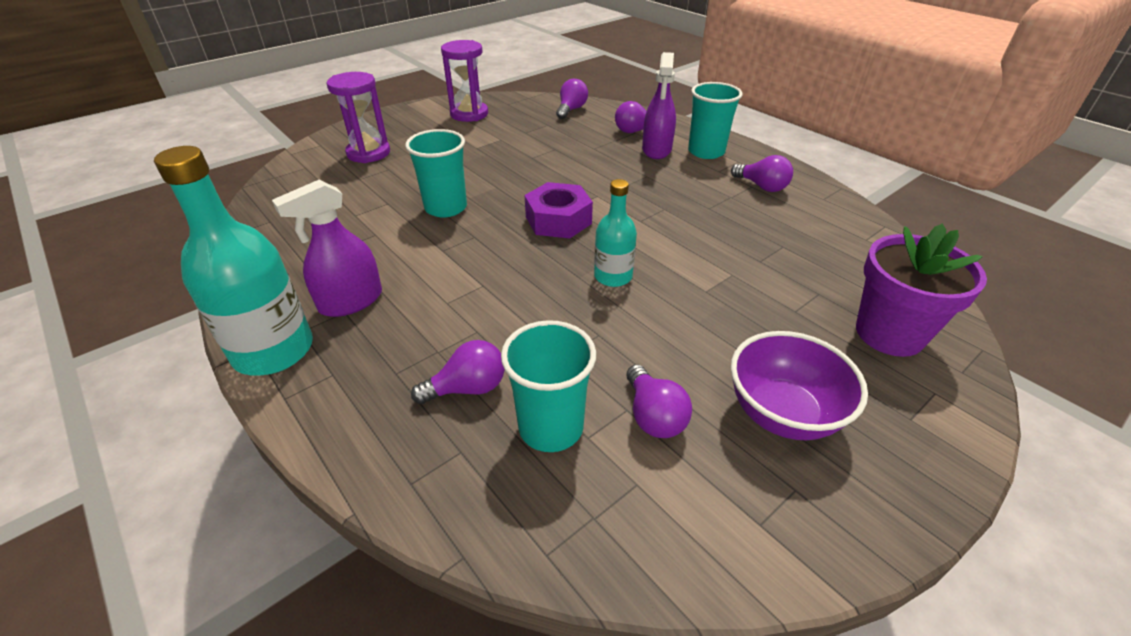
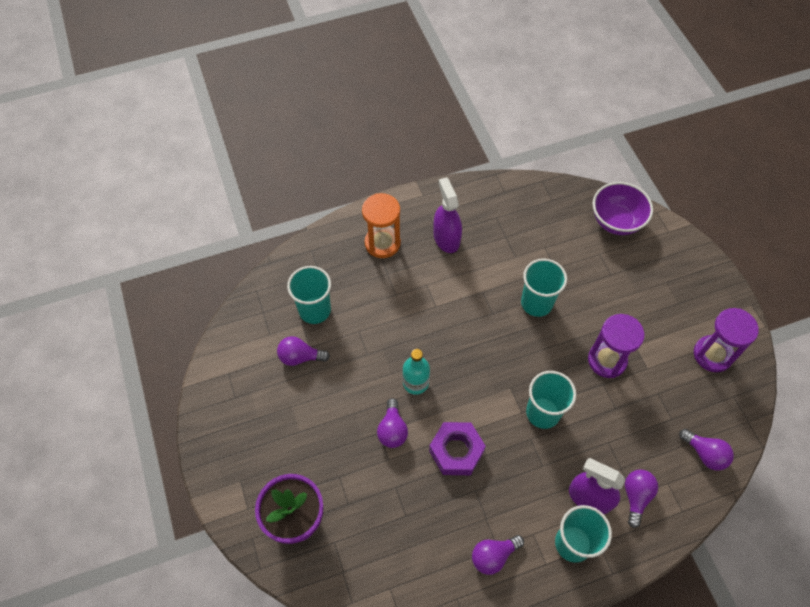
camera: 110 degrees right, 20 degrees up
(273, 350) = (418, 203): turquoise bottle -> none
(368, 153) = (643, 264): purple hourglass -> purple hourglass (607, 360)
(373, 374) = (382, 243): none -> orange hourglass
(468, 388) = (355, 281): purple light bulb -> purple light bulb (392, 430)
(558, 220) = (495, 372): purple nut -> purple nut (456, 451)
(588, 183) = (543, 413): none -> turquoise cup
(782, 413) = (273, 418): purple bowl -> purple bowl (616, 221)

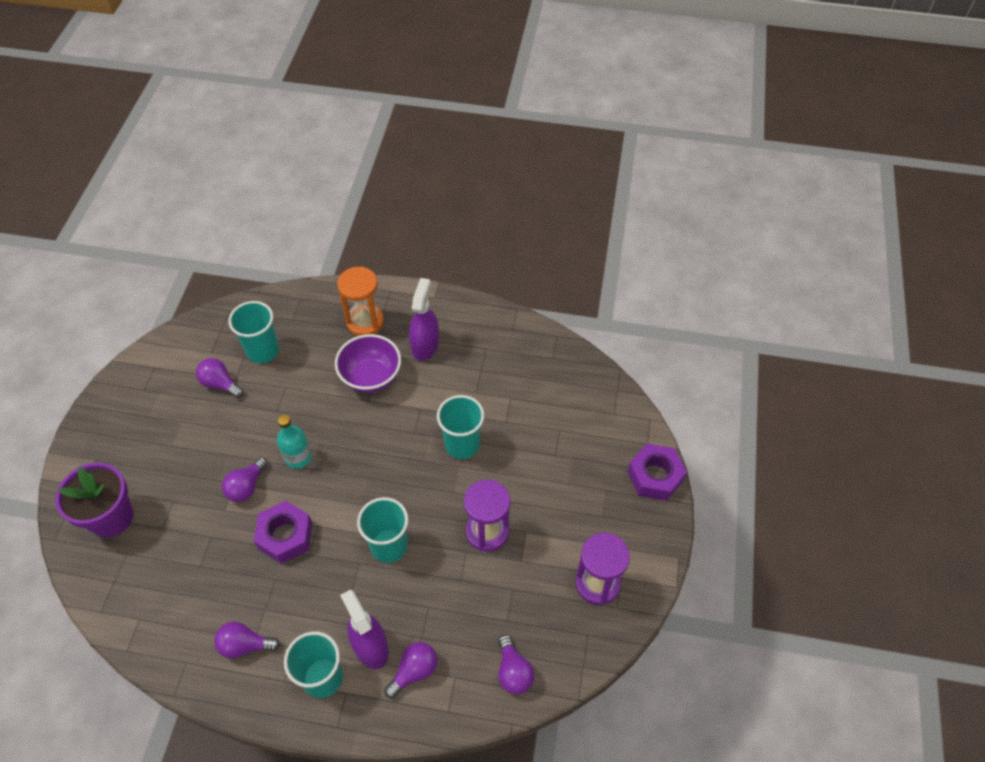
camera: 30 degrees right, 5 degrees down
(616, 221) = (600, 408): purple bowl -> purple bowl (371, 377)
(692, 253) = (655, 476): none -> purple nut

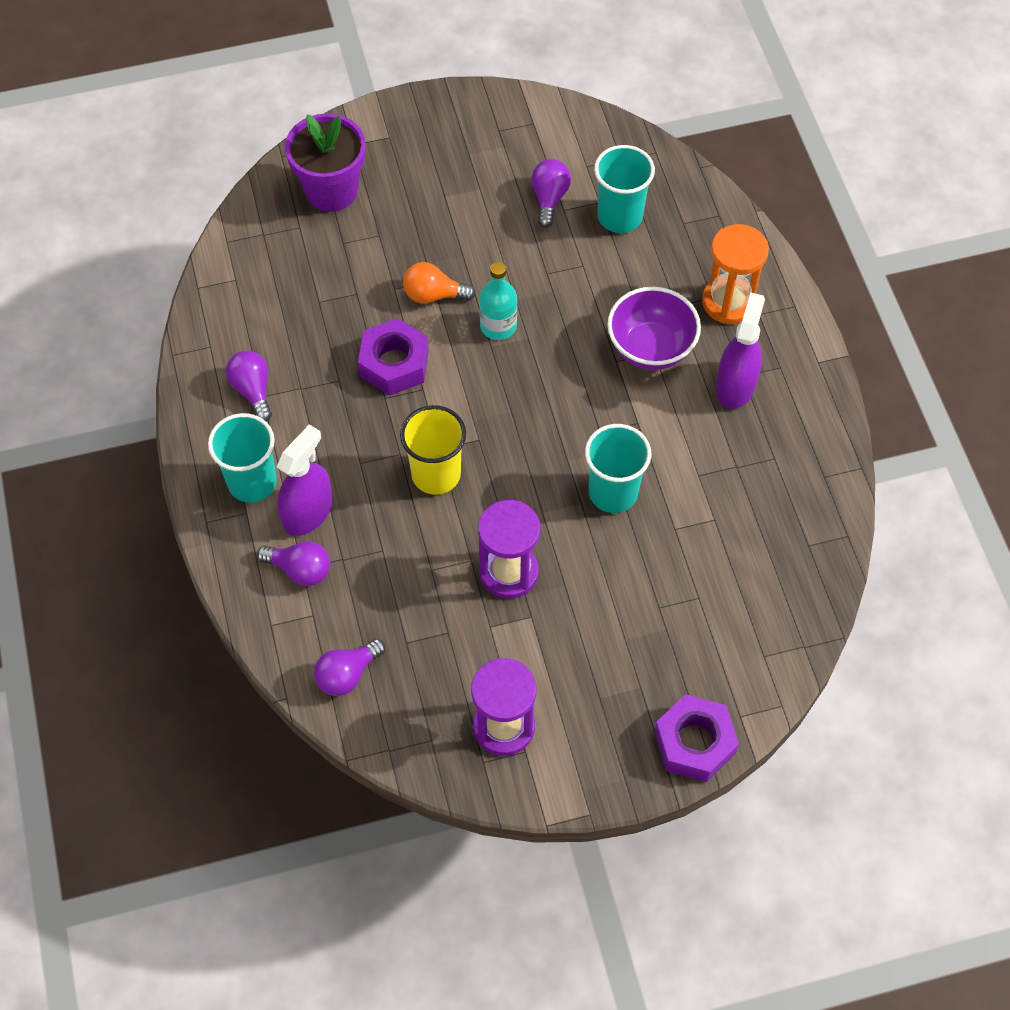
camera: 65 degrees right, 5 degrees up
(246, 486) = (433, 295): purple light bulb -> orange light bulb
(389, 545) = (436, 474): turquoise cup -> yellow cup
(425, 345) = (735, 385): purple spray bottle -> purple spray bottle turned 60 degrees counterclockwise

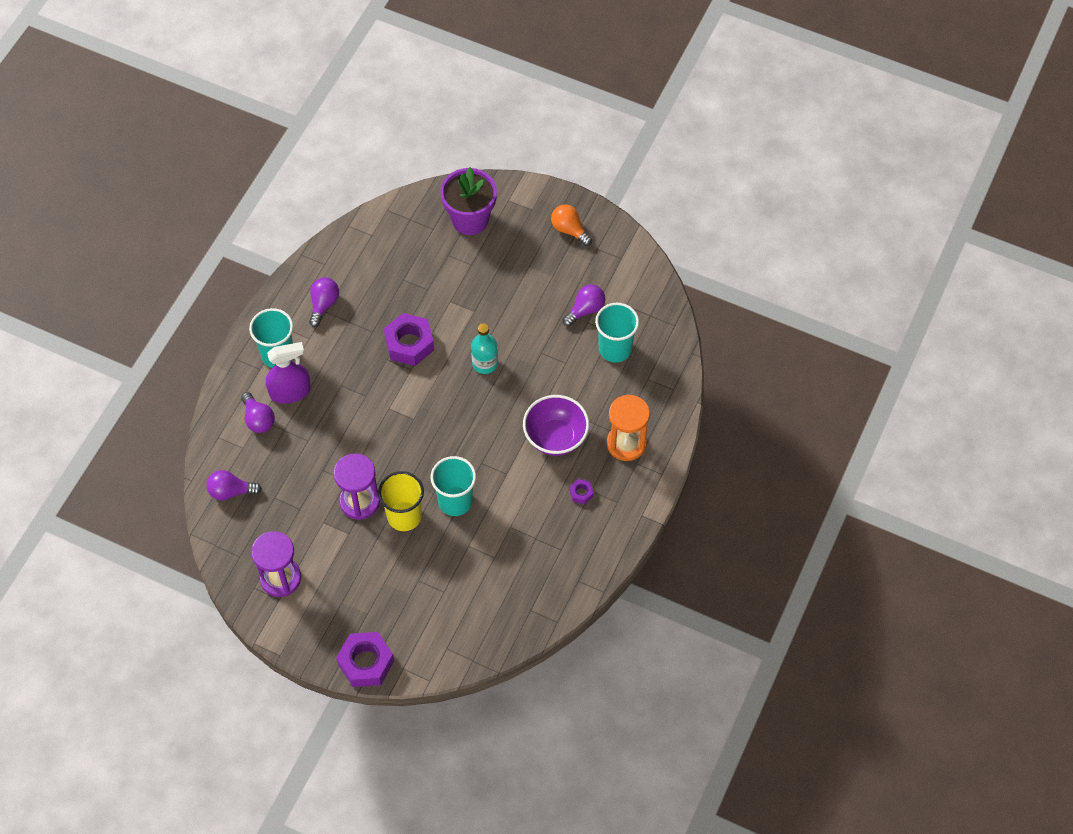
camera: 40 degrees right, 0 degrees up
(433, 295) = (467, 320): orange light bulb -> orange light bulb (569, 230)
(436, 474) = (373, 421): yellow cup -> yellow cup (404, 516)
(735, 385) = (581, 493): purple spray bottle -> purple nut

